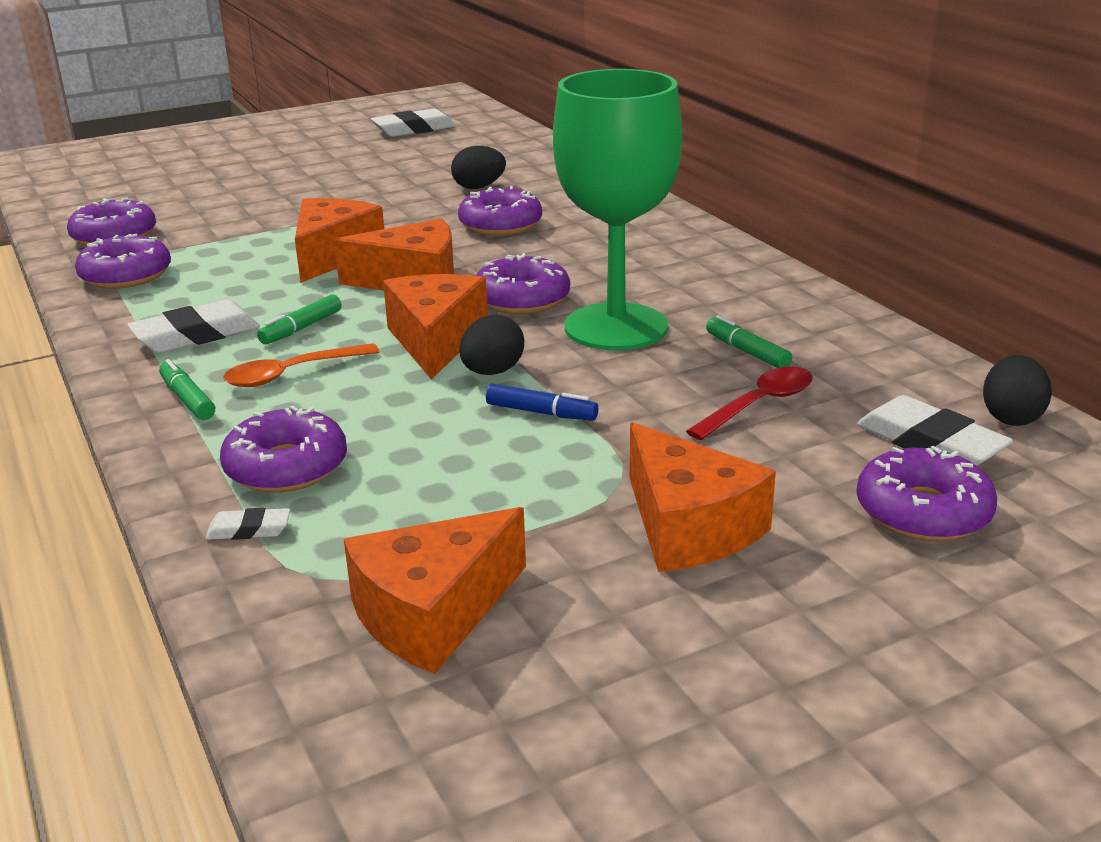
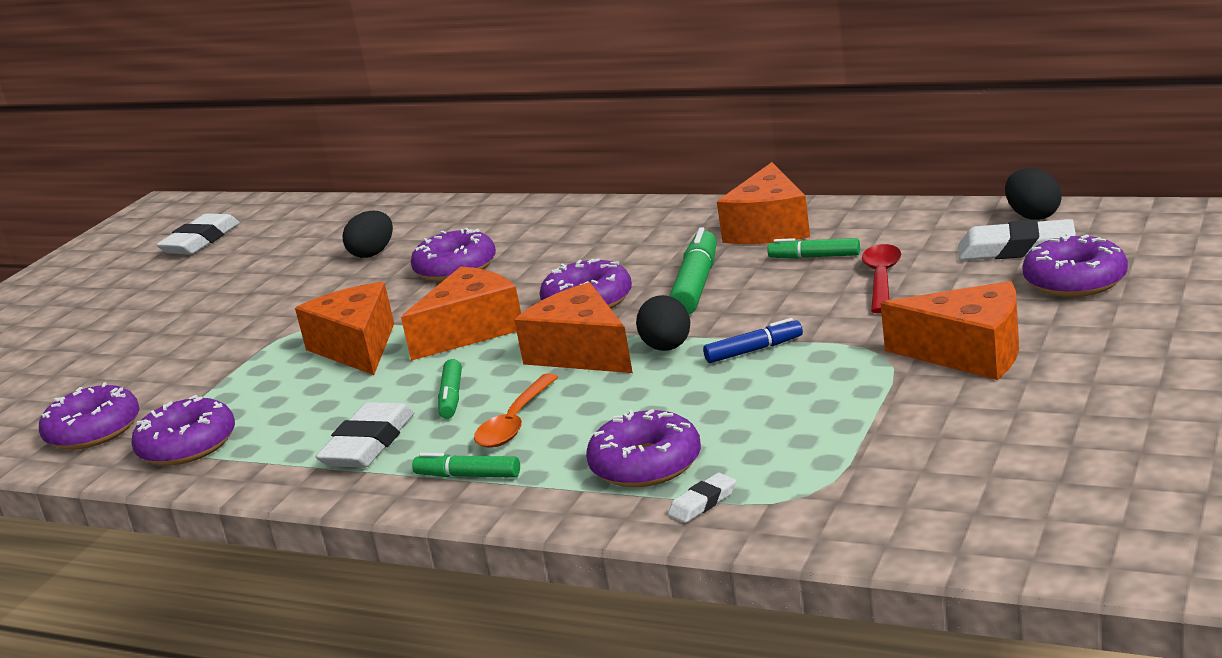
camera: 35 degrees left, 5 degrees down
(433, 614) = (916, 467): orange cheese -> orange cheese (769, 228)
(616, 327) = (696, 285): green goblet -> green marker

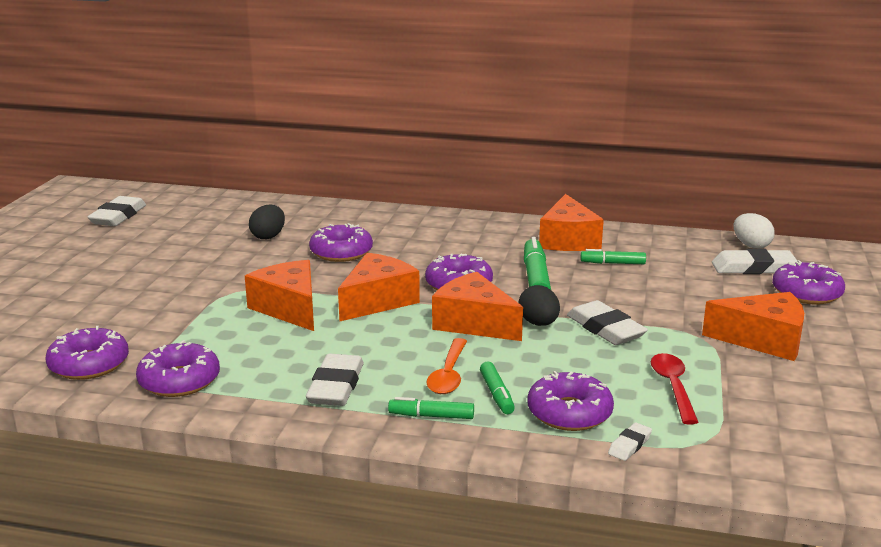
camera: 15 degrees left, 0 degrees up
(451, 397) = (387, 352): green marker -> green marker (497, 394)
(754, 350) = (605, 329): blue marker -> white eraser
(882, 279) = (670, 282): red spoon -> red spoon (673, 387)
(1033, 216) = (751, 245): black egg -> white egg

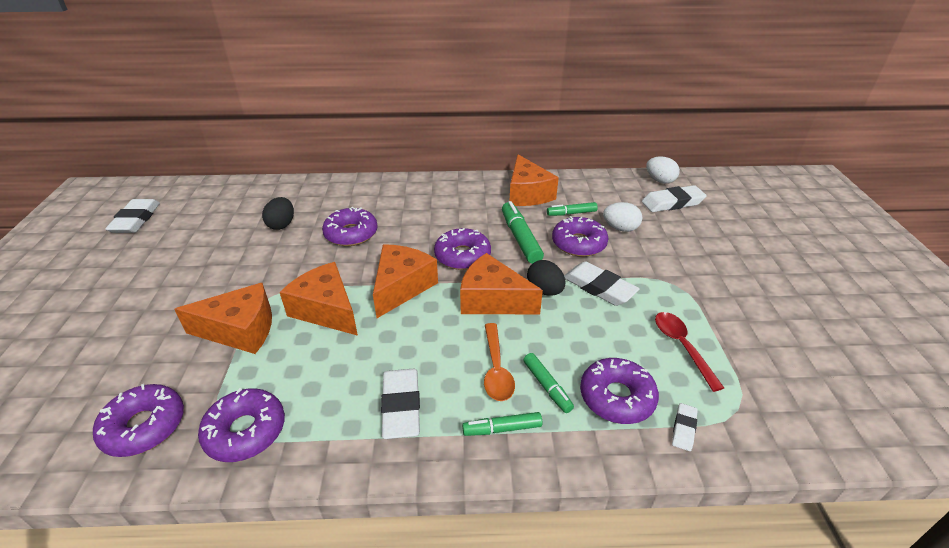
camera: 15 degrees left, 15 degrees up
(666, 283) = (620, 228): none -> white egg
(763, 340) = (719, 279): orange cheese -> orange cheese (240, 330)
(806, 293) = (722, 223): purple donut -> purple donut (578, 243)

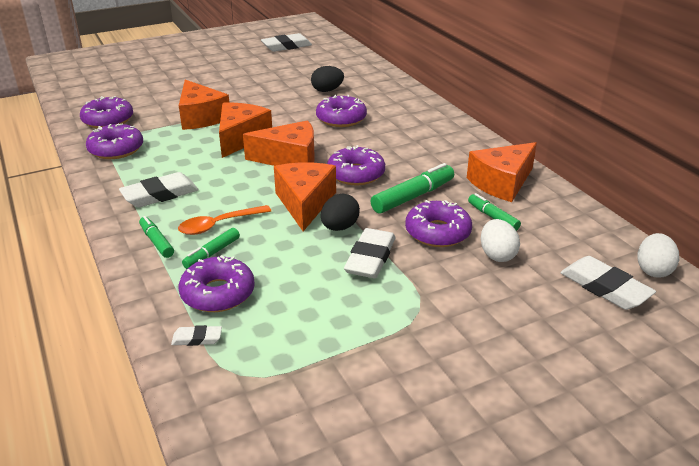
camera: 65 degrees right, 5 degrees down
(682, 347) = (312, 326): red spoon -> none

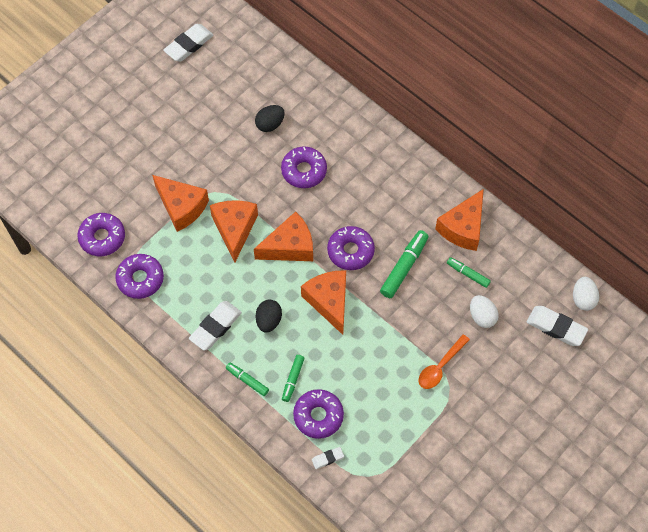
camera: 20 degrees left, 30 degrees up
(219, 225) = (280, 347): orange spoon -> orange spoon (440, 366)
(339, 227) = (366, 321): black egg -> black egg (269, 320)
(370, 258) = (400, 348): white eraser -> none
(437, 232) = (435, 304): purple donut -> none

